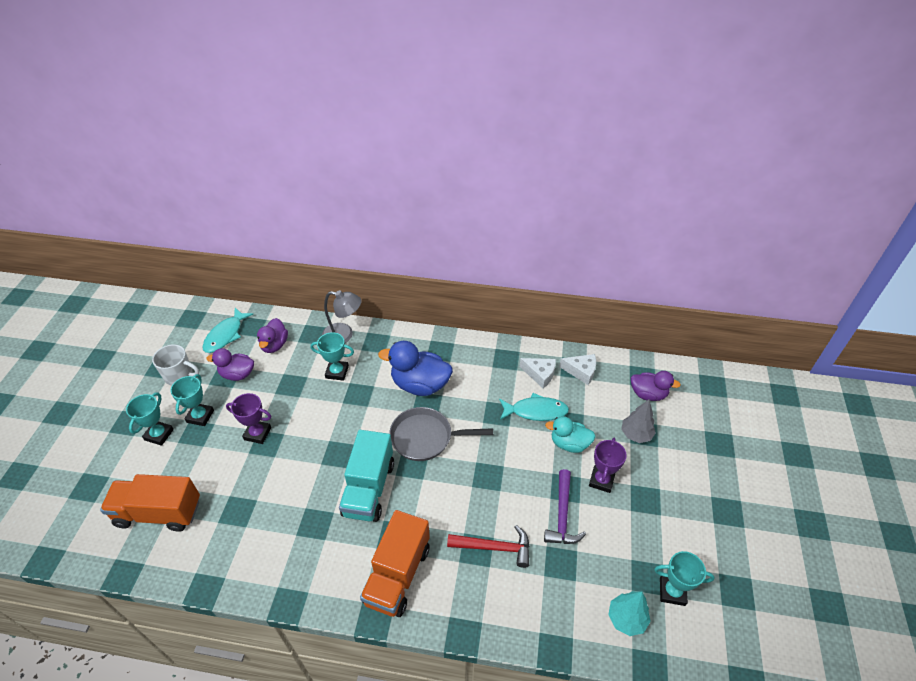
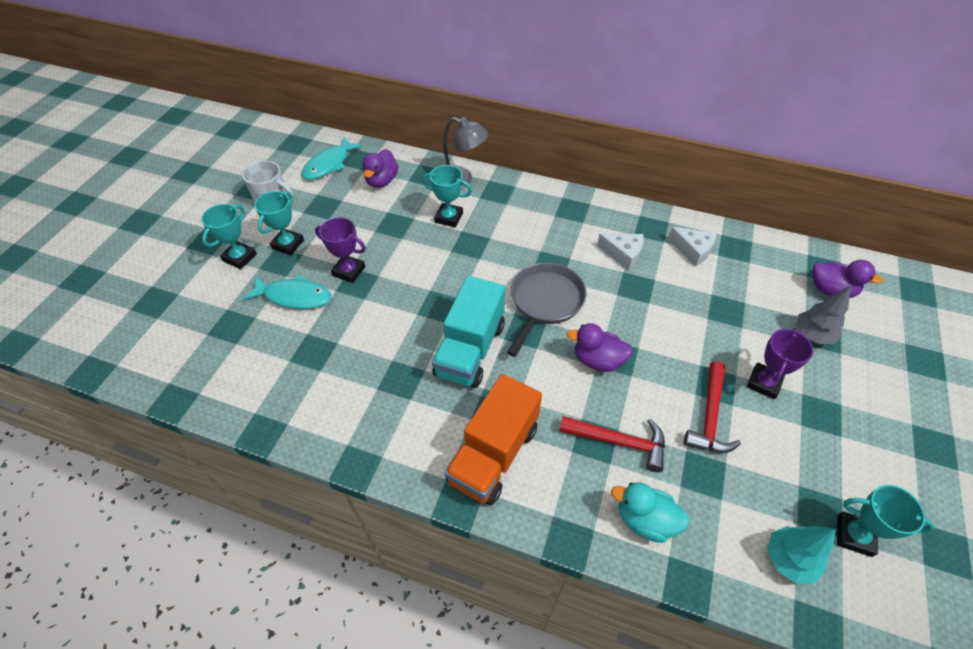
camera: 10 degrees right, 5 degrees up
(159, 512) = (225, 340): orange truck -> none
(237, 374) = (336, 206): purple duck -> purple duck (597, 360)
(420, 385) = (544, 243): blue duck -> none
(425, 437) = (545, 302): grey pan -> grey pan turned 105 degrees clockwise
(535, 411) = (684, 291): turquoise fish -> turquoise fish (294, 296)
(562, 515) = (710, 417): purple hammer -> red hammer
(569, 444) = (724, 334): turquoise duck -> turquoise duck (645, 520)
(581, 371) = (745, 253): white cheese -> white cheese (623, 254)

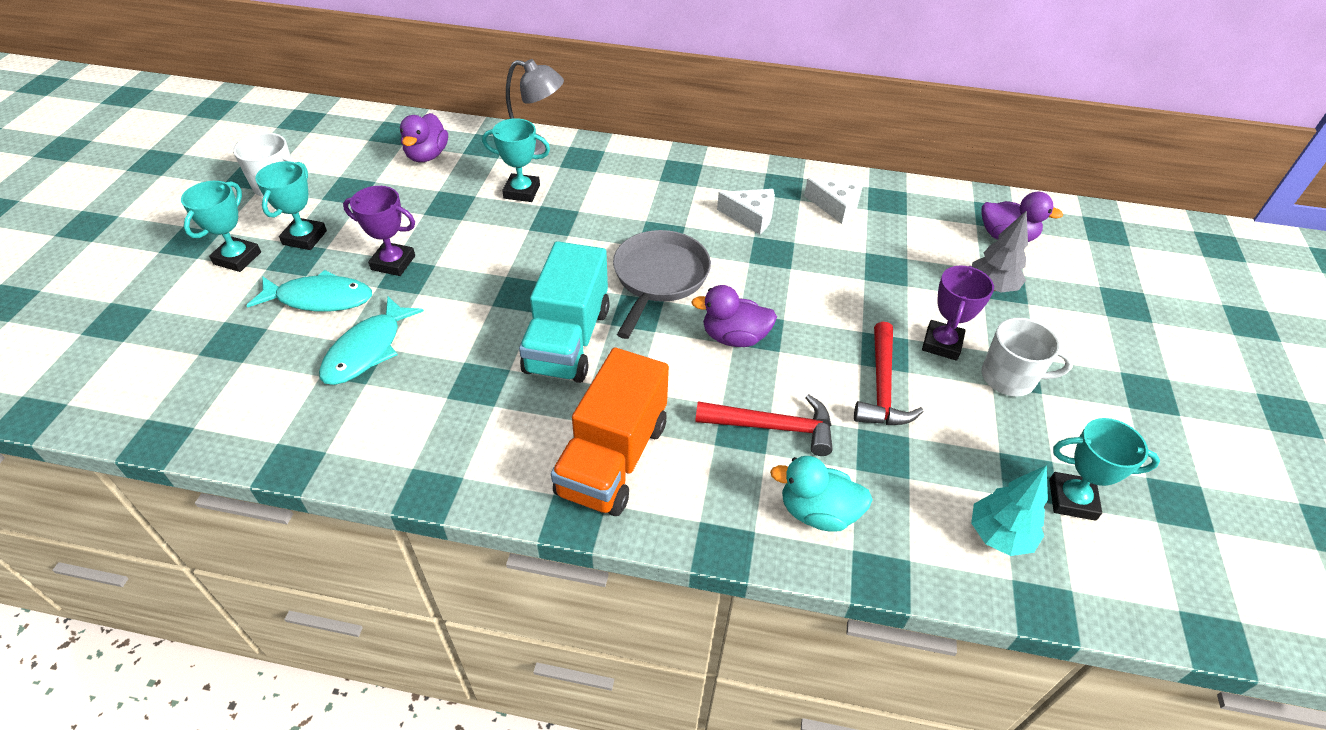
camera: 10 degrees left, 5 degrees down
(329, 164) = (353, 141): turquoise fish -> turquoise fish (367, 350)
(816, 420) = (1009, 378): none -> white mug

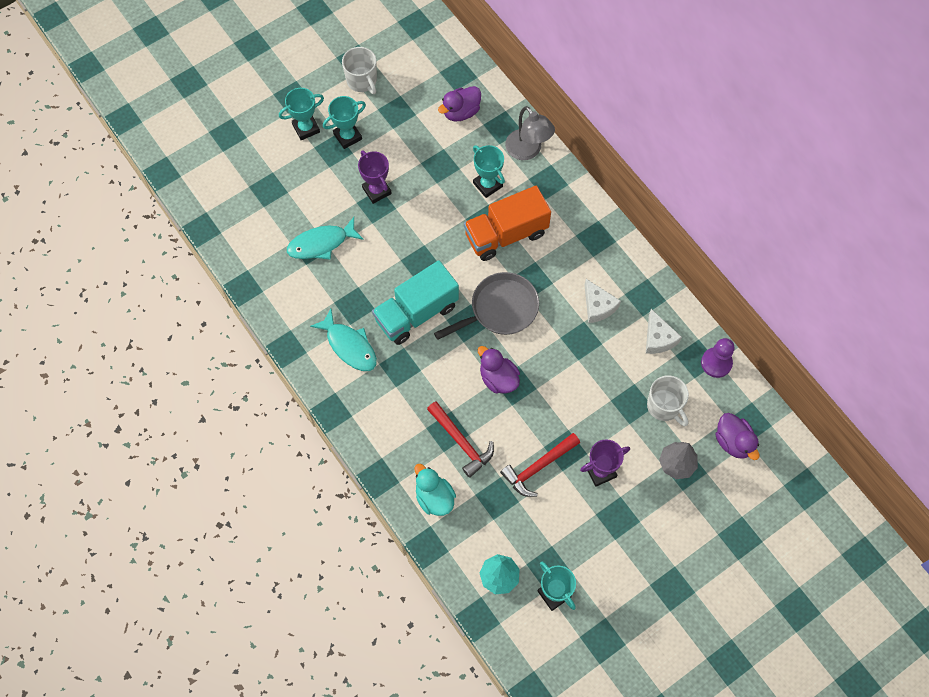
camera: 45 degrees right, 20 degrees up
(319, 298) = (324, 190): turquoise fish -> turquoise fish (349, 346)
(613, 458) = (375, 396): orange truck -> orange truck (506, 234)
(907, 193) = (716, 363): none -> purple pawn
(1009, 378) = (609, 518): white mug -> white mug (664, 406)

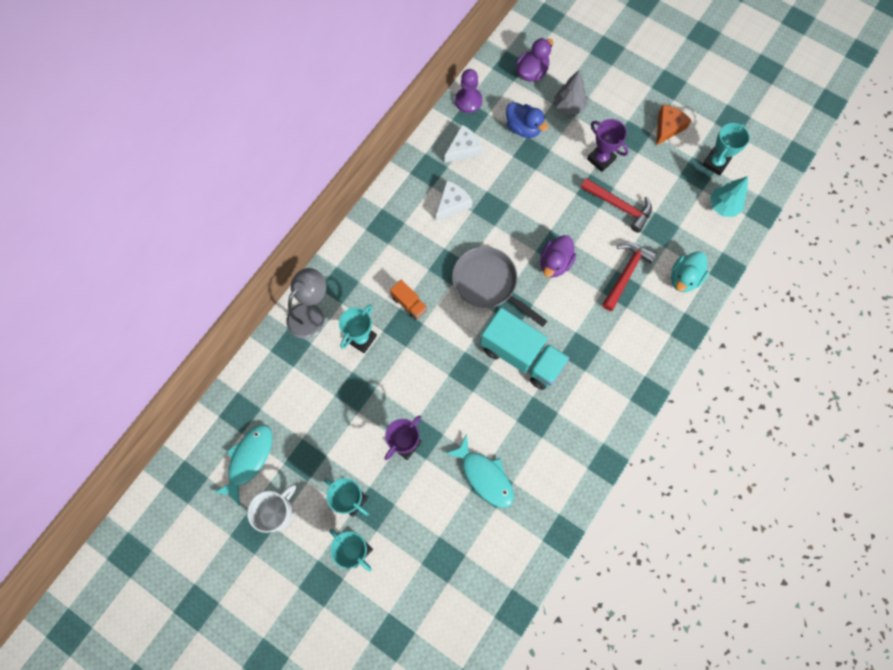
camera: 110 degrees left, 5 degrees up
(349, 346) = (579, 405): turquoise fish -> turquoise fish (249, 459)
(461, 112) = (285, 393): purple duck -> none
(506, 234) = (409, 304): orange truck -> orange truck, size x0.47
(616, 561) = (667, 127): none -> orange cheese
(664, 406) = (523, 128): white mug -> blue duck

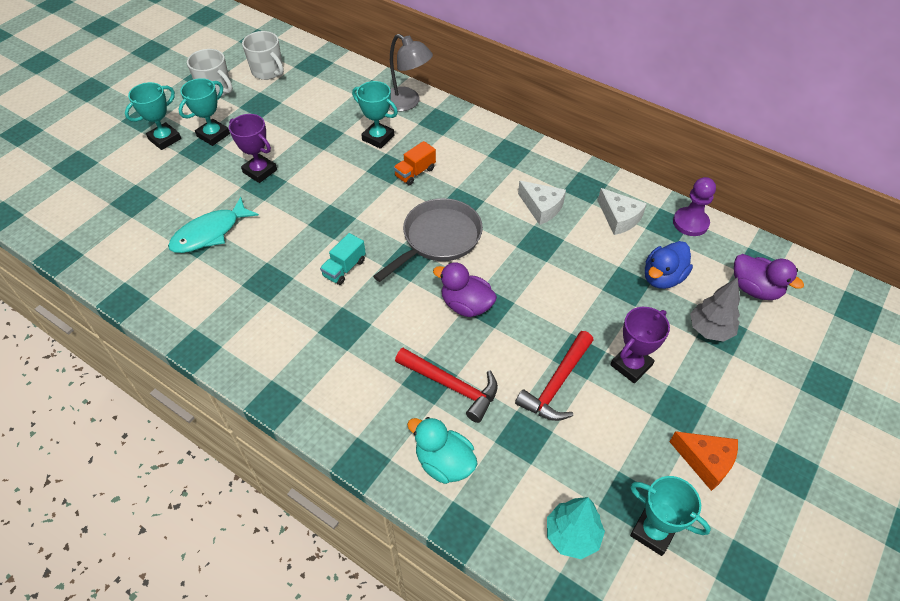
camera: 90 degrees right, 20 degrees down
(249, 459) = (268, 71): turquoise fish -> white mug
(521, 356) = (344, 268): turquoise truck -> turquoise truck, size x0.47

